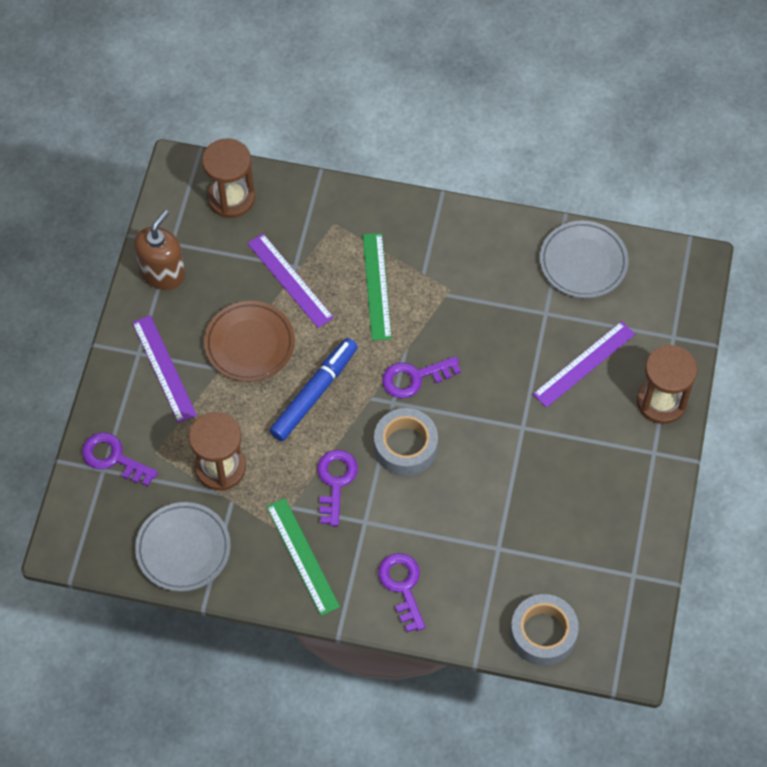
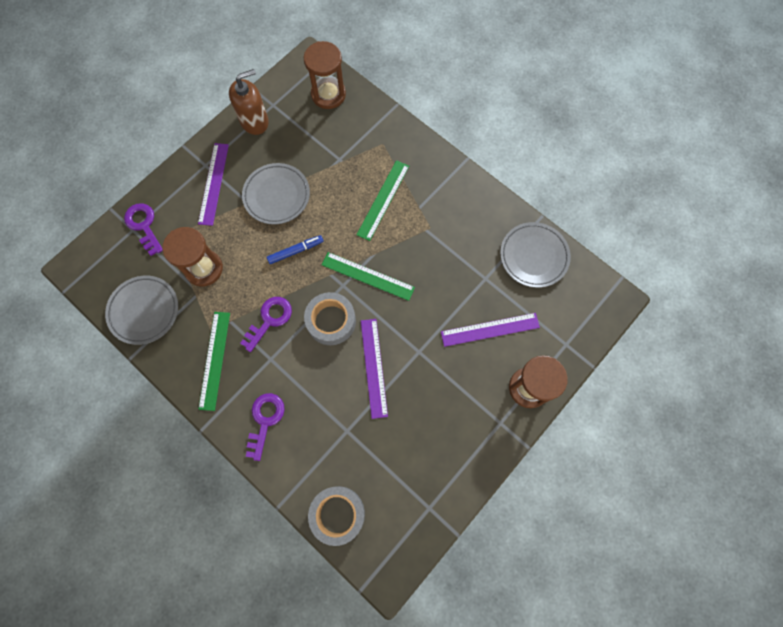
camera: 30 degrees right, 10 degrees up
(249, 344) = (277, 196): brown plate -> grey plate
(290, 280) = (330, 167): purple ruler -> purple ruler (373, 367)
(314, 393) = (295, 251): blue marker -> blue marker, size x0.60
(414, 378) = (367, 276): purple key -> green ruler

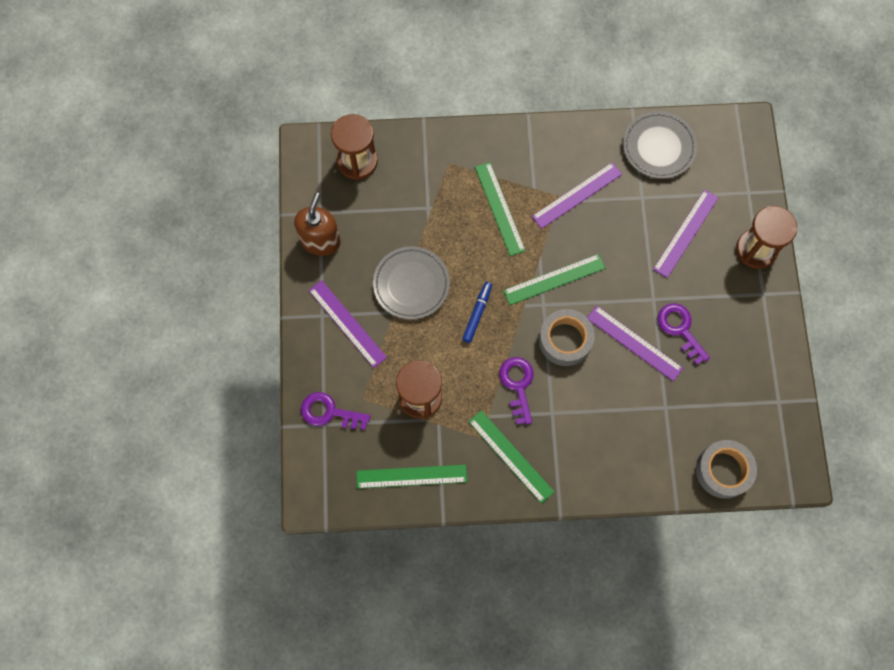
camera: 45 degrees left, 0 degrees up
(144, 311) = (411, 476): grey plate -> green ruler
(265, 420) = (599, 460): purple key -> purple key (680, 329)
(442, 237) = (577, 195): none -> purple ruler

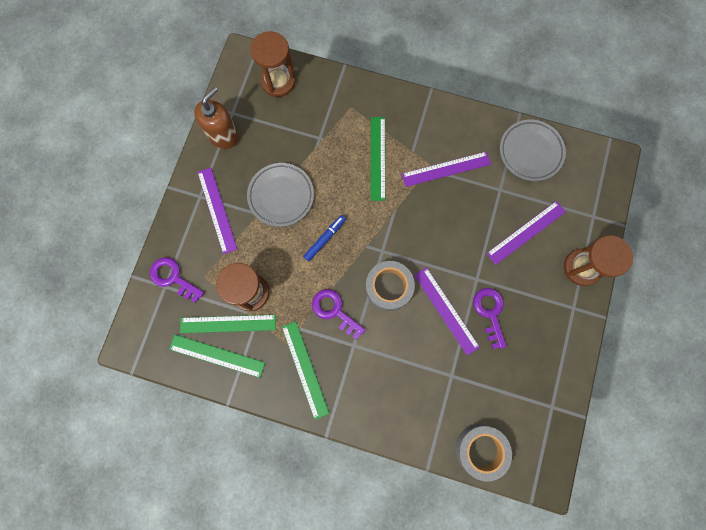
camera: 20 degrees right, 5 degrees up
(517, 385) = (334, 311): purple key -> purple key turned 60 degrees counterclockwise
(554, 279) = (399, 233): green ruler -> green ruler (228, 324)

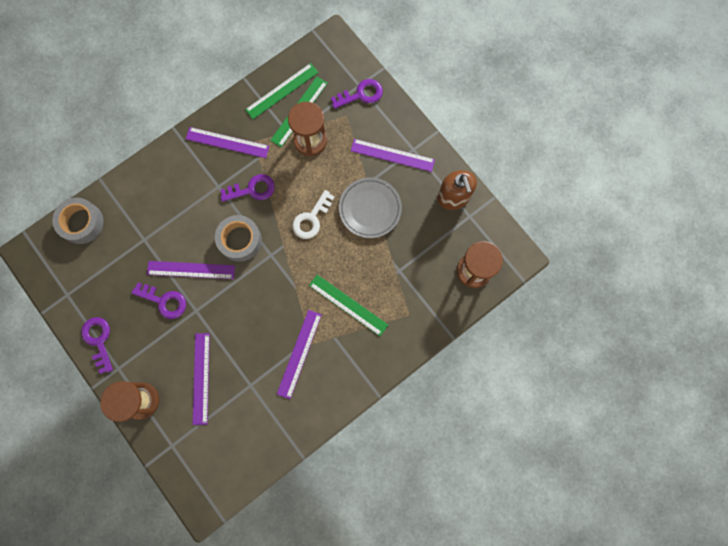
camera: 125 degrees right, 0 degrees up
(305, 369) = (227, 142): green ruler -> purple ruler
(325, 239) = (311, 219): blue marker -> white key
(530, 152) = (262, 437): grey plate -> none
(566, 344) = (98, 340): none -> purple key

